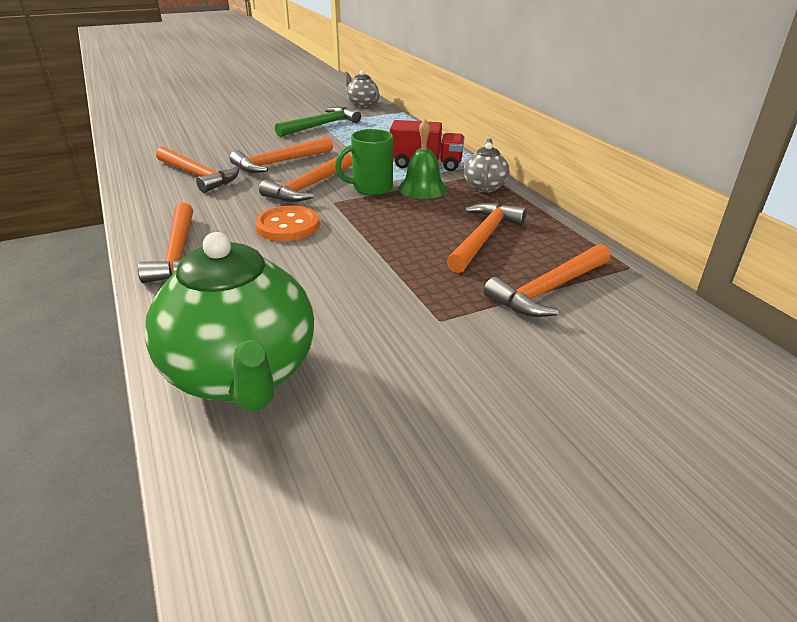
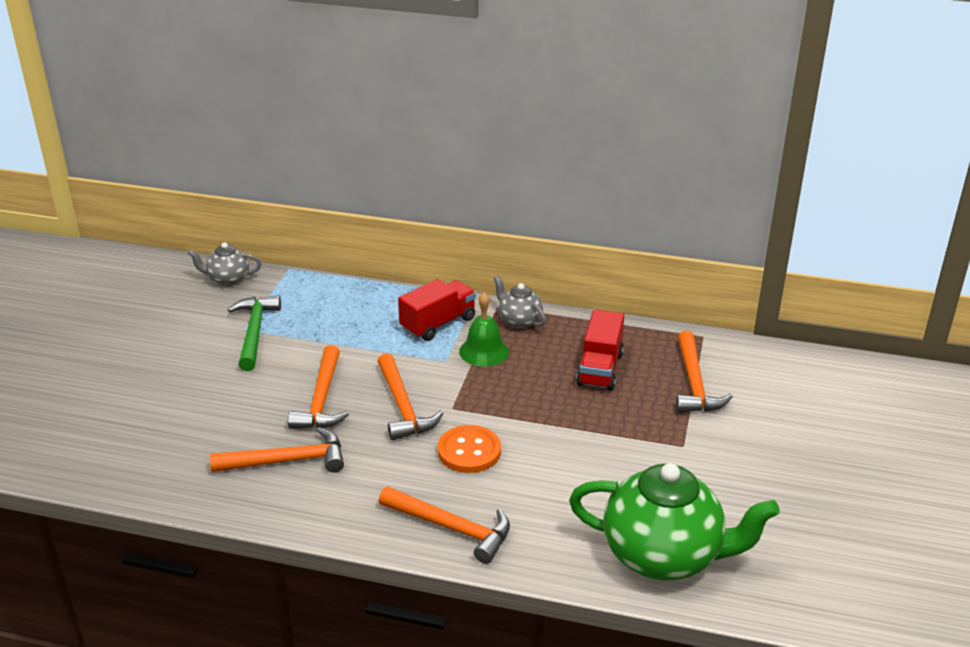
camera: 50 degrees left, 0 degrees up
(371, 188) = (450, 376): green mug -> none
(484, 237) = (600, 369): orange hammer -> red truck

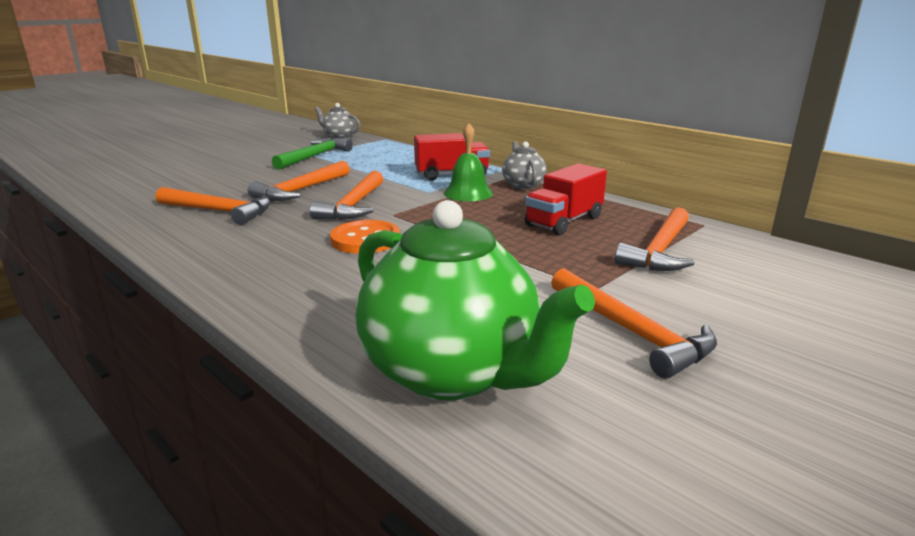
camera: 30 degrees right, 10 degrees down
(452, 528) = (267, 281): orange hammer -> orange hammer (632, 332)

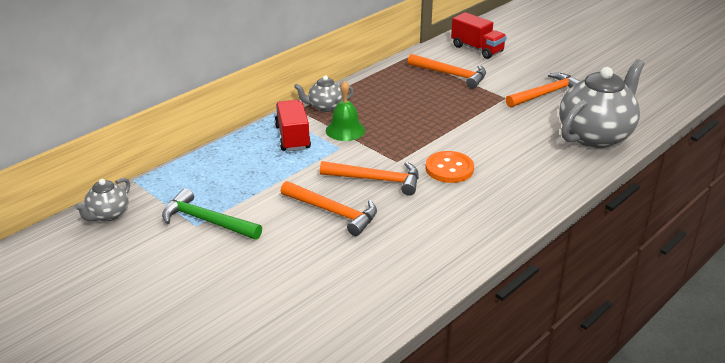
camera: 90 degrees left, 10 degrees up
(220, 211) = (395, 247): orange hammer -> none
(453, 373) = (595, 136): green teapot -> grey teapot
(564, 222) = (407, 97): red truck -> red truck (477, 49)

